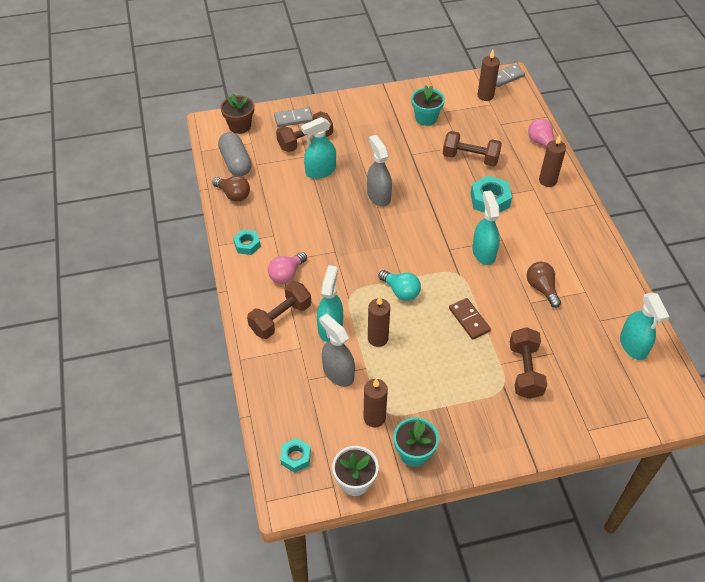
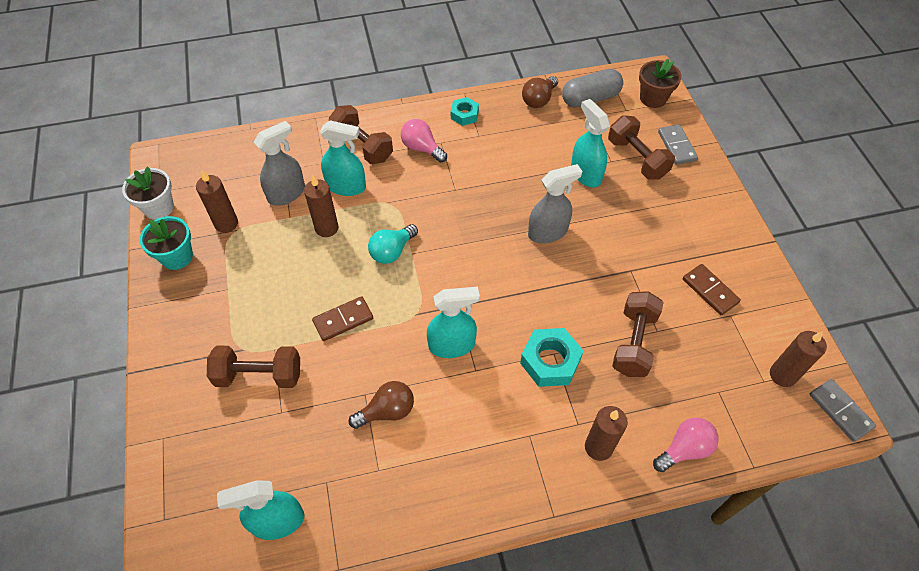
camera: 90 degrees right, 5 degrees up
(296, 457) = (197, 163): turquoise nut -> none
(426, 118) = (710, 291): turquoise flower pot -> brown domino

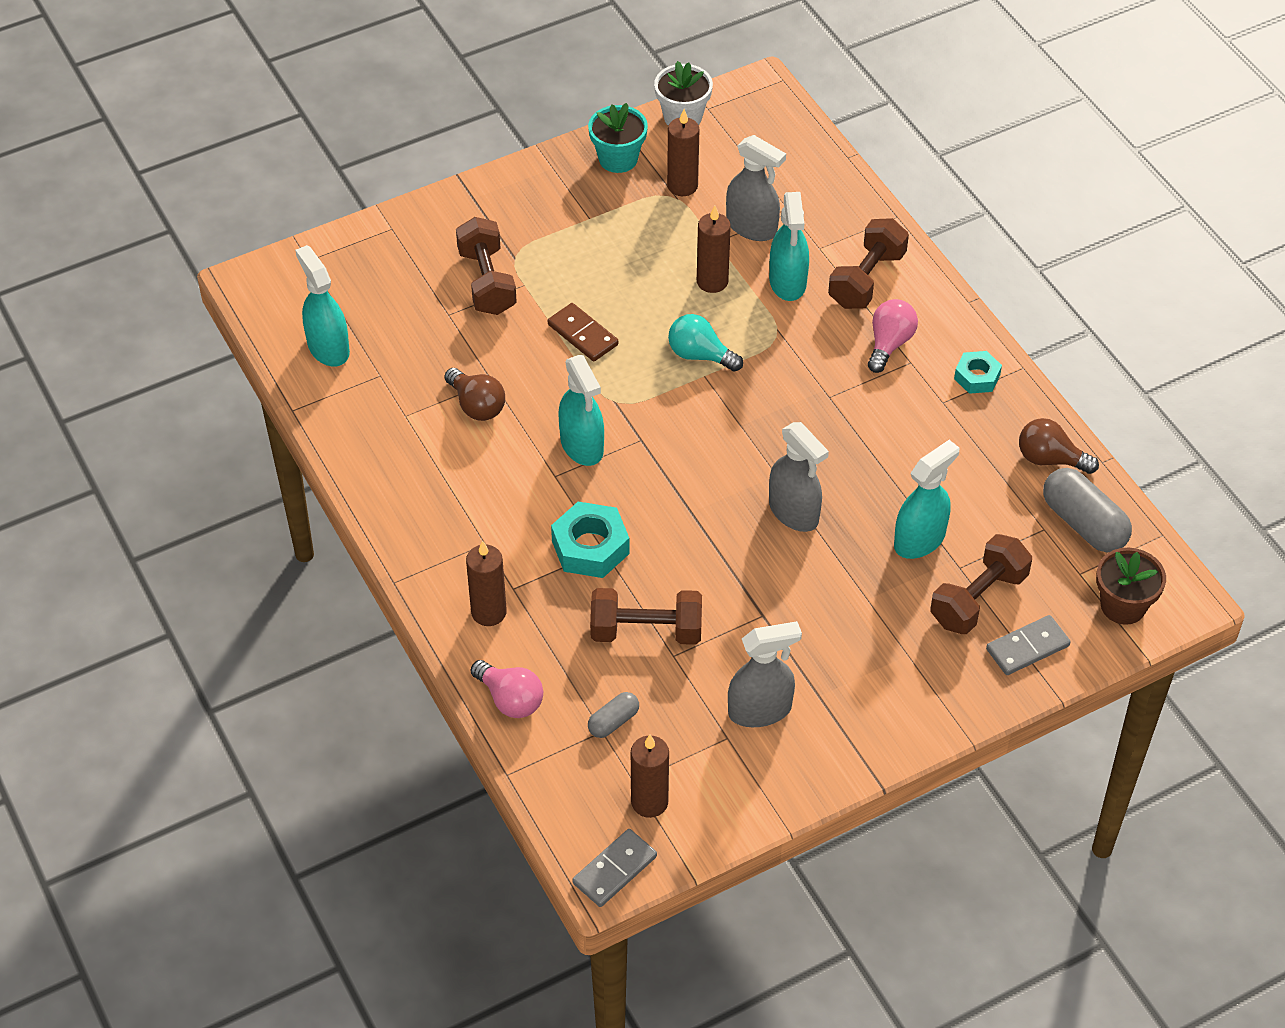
camera: 75 degrees right, 5 degrees down
(710, 291) = (760, 710): brown domino -> grey spray bottle
(711, 382) = (613, 722): none -> grey capsule

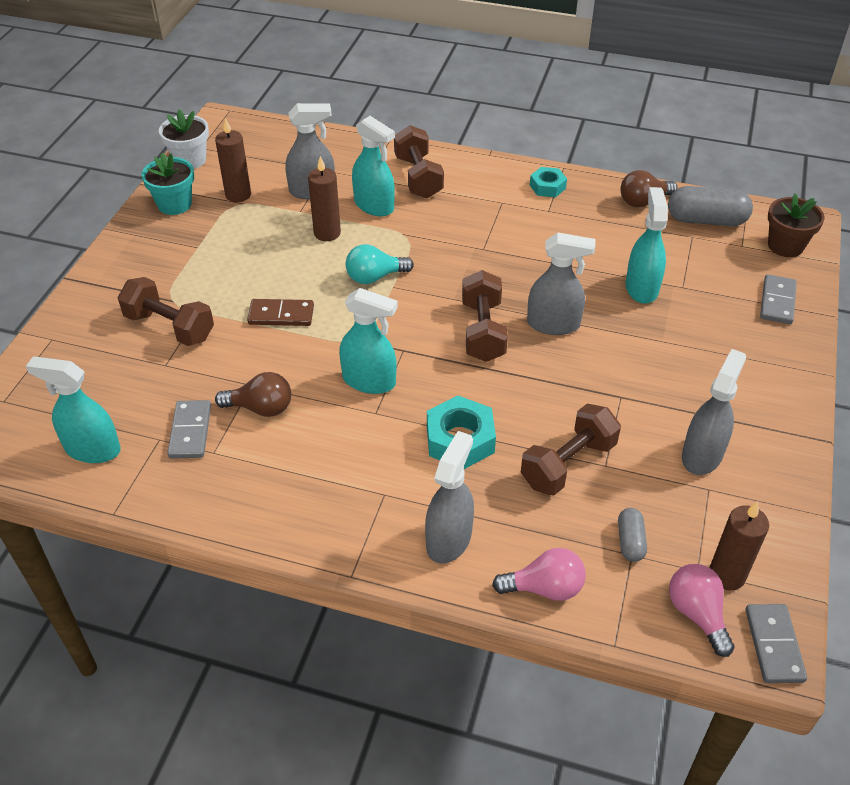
camera: 45 degrees left, 5 degrees down
(407, 386) = (190, 431): none -> grey domino
(489, 612) = (449, 539): brown candle -> grey spray bottle
(889, 344) = (477, 200): pink light bulb -> pink light bulb (697, 614)
(978, 599) = (716, 296): brown dumbbell -> brown dumbbell (483, 331)

